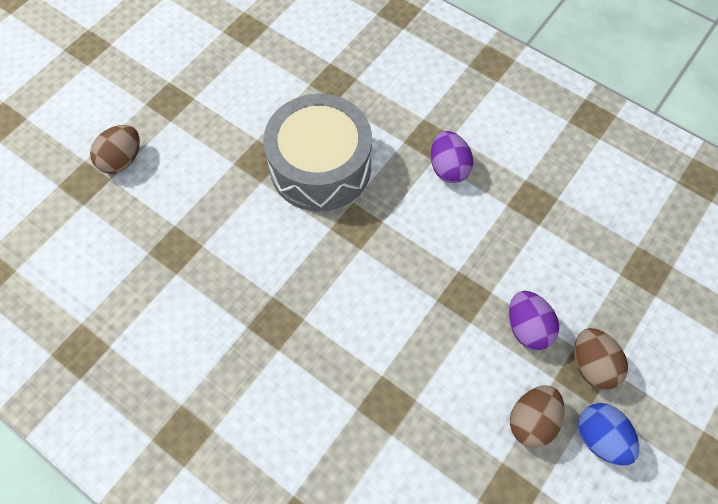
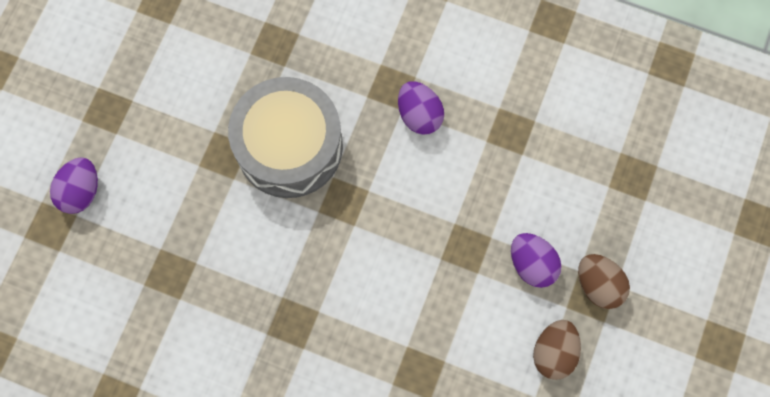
camera: 15 degrees left, 10 degrees up
(122, 160) = (81, 191): brown egg -> purple egg
(600, 438) = (617, 351): blue egg -> none

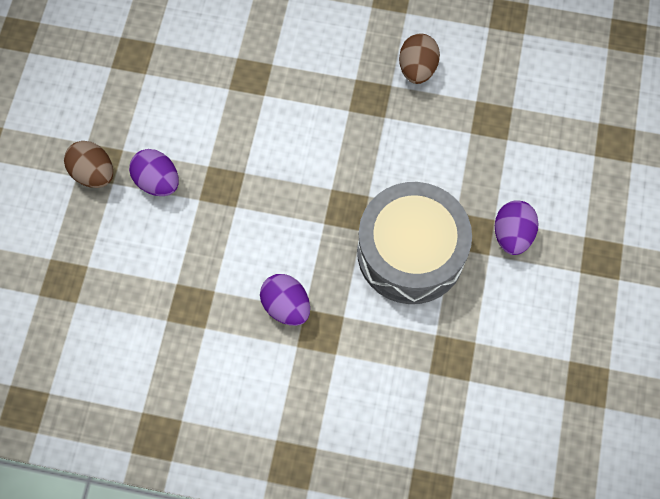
camera: 170 degrees right, 5 degrees down
(81, 191) = (598, 177): purple egg -> purple egg (512, 235)
(553, 352) = (132, 111): brown egg -> brown egg (417, 69)

